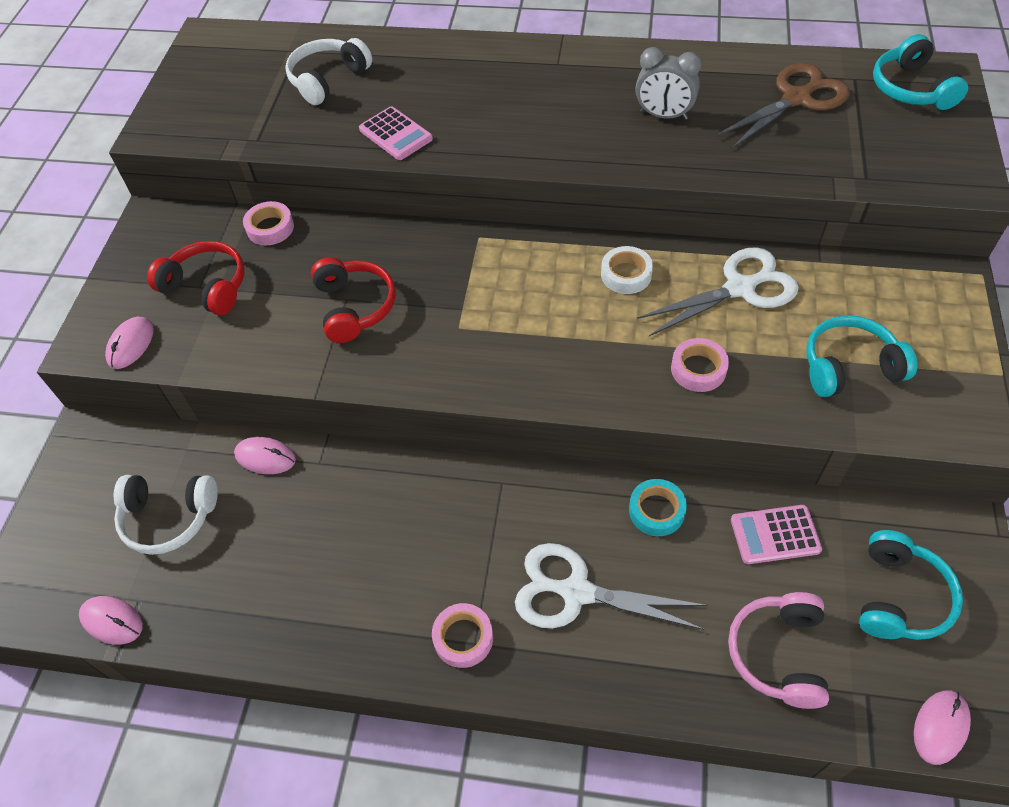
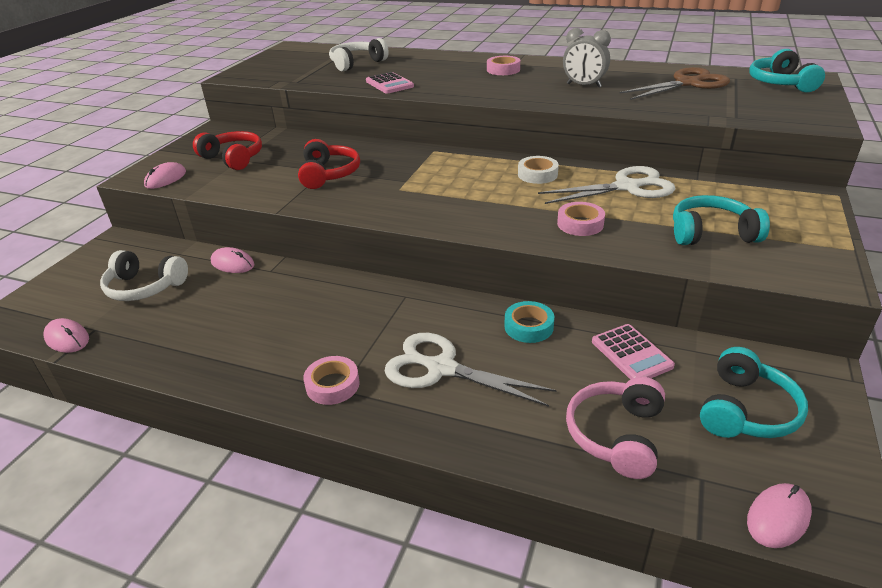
camera: 10 degrees right, 20 degrees down
(270, 228) = (291, 137): pink tape -> pink tape (503, 70)
(775, 535) = (631, 354): pink calculator -> pink calculator turned 120 degrees counterclockwise

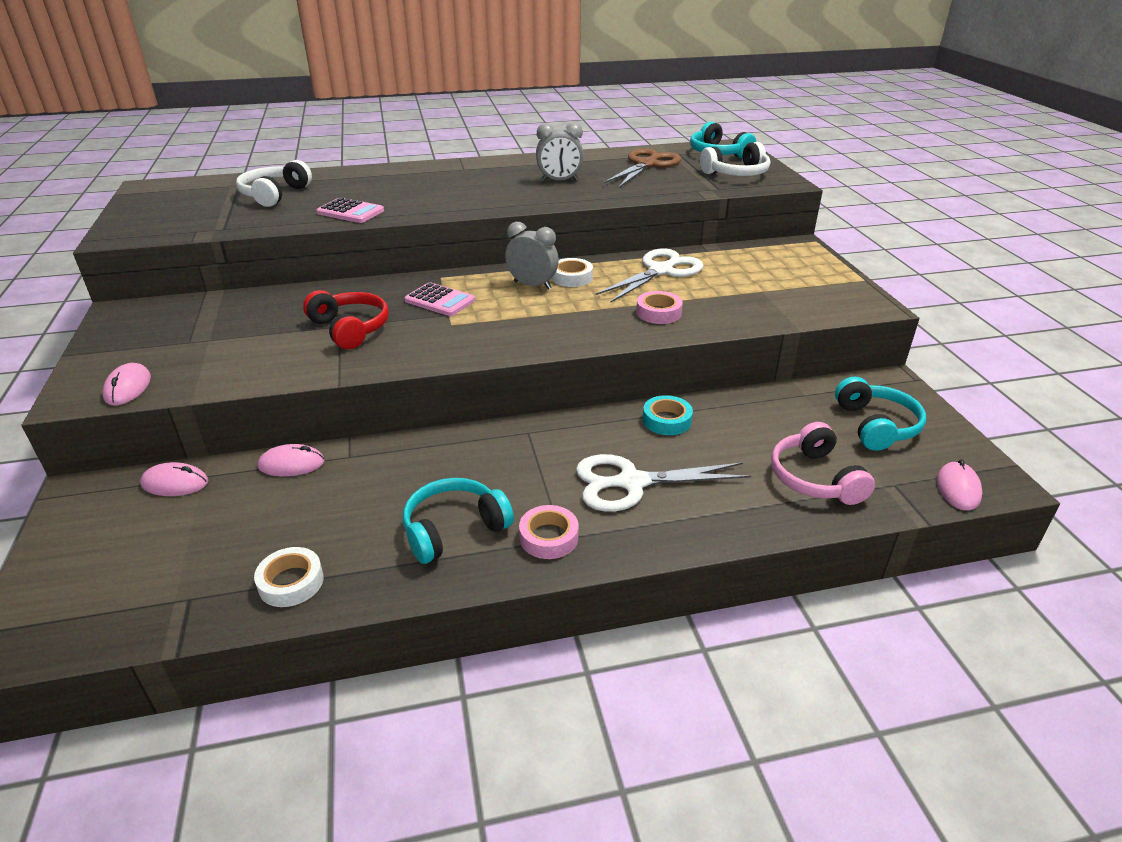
camera: 35 degrees left, 0 degrees up
(67, 338) = (161, 624): pink mouse -> pink mouse (175, 483)
(145, 287) = (201, 528): white headphones -> white headphones (736, 173)
(151, 343) = (291, 582): none -> white tape
(233, 158) = (197, 340): red headphones -> none
(497, 173) = (532, 285): none -> grey clock
(503, 70) = (459, 177): pink tape -> none
(631, 354) = (765, 413): pink calculator -> pink calculator (440, 300)
(711, 233) = (764, 293): turquoise headphones -> turquoise headphones (454, 529)

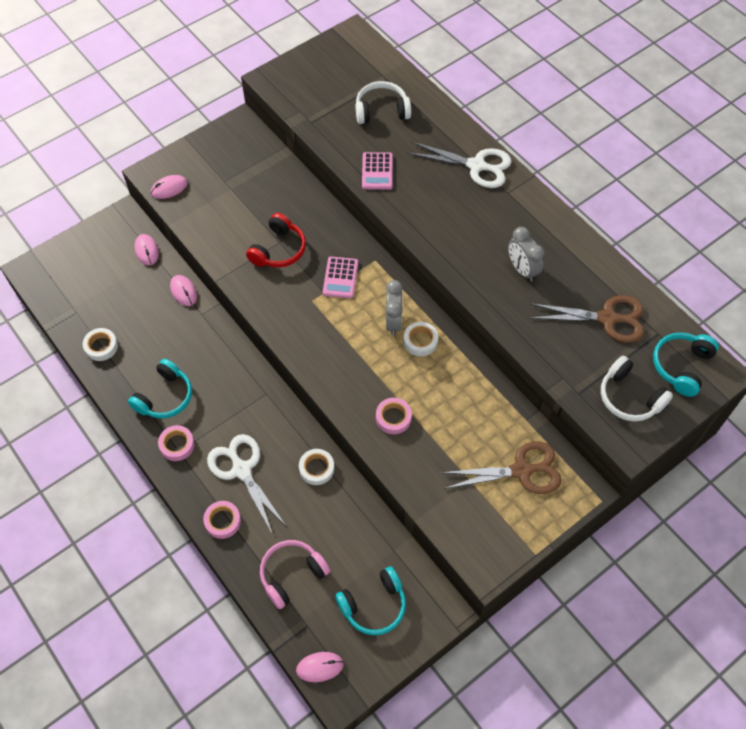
camera: 65 degrees right, 25 degrees up
(454, 529) = (165, 397): turquoise headphones -> turquoise headphones turned 90 degrees clockwise
(661, 271) = (466, 397): white scissors -> white scissors (476, 166)
(666, 420) = (316, 468): turquoise tape -> white tape
(705, 522) = (223, 521): none -> pink tape
(765, 265) = (521, 471): none -> brown scissors

